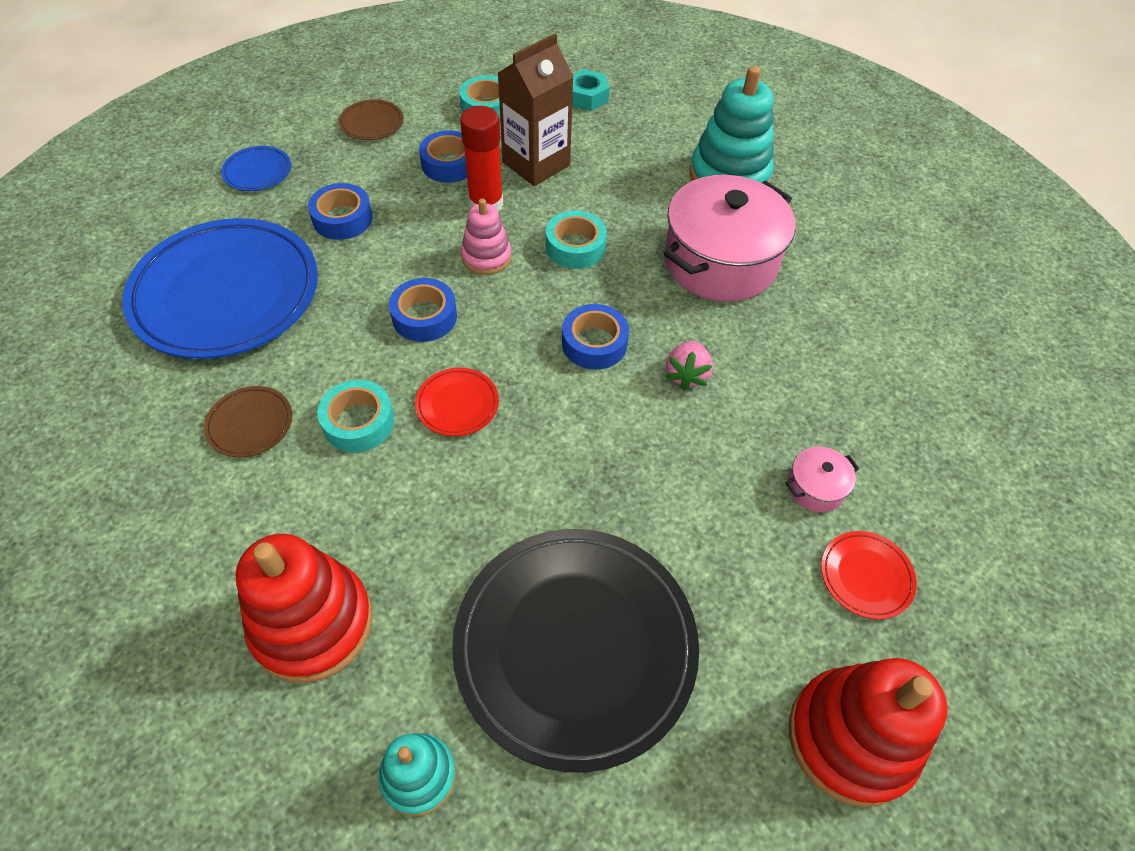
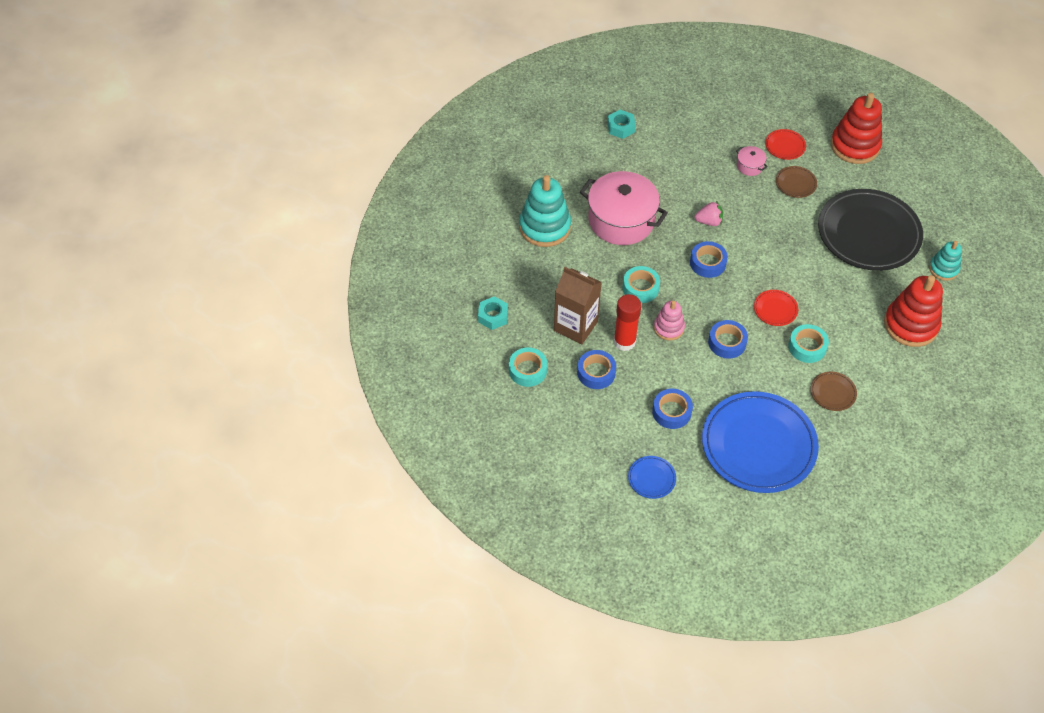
camera: 105 degrees left, 0 degrees up
(372, 123) = (574, 432): brown plate -> brown plate (795, 183)
(940, 318) = (621, 127): none -> turquoise nut

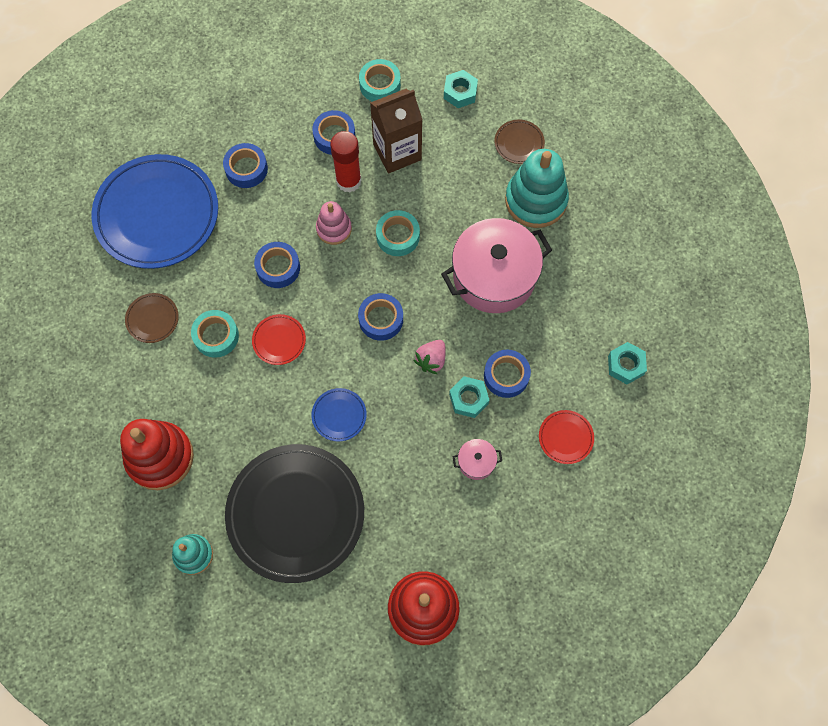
camera: 125 degrees right, 15 degrees up
(651, 478) = (198, 110): blue plate -> blue plate (339, 415)
(683, 179) = (506, 376): none -> blue tape
(715, 190) = (468, 399): none -> turquoise nut
(785, 146) = (478, 525): red plate -> red plate (565, 437)
(795, 183) = (417, 492): brown plate -> brown plate (519, 143)

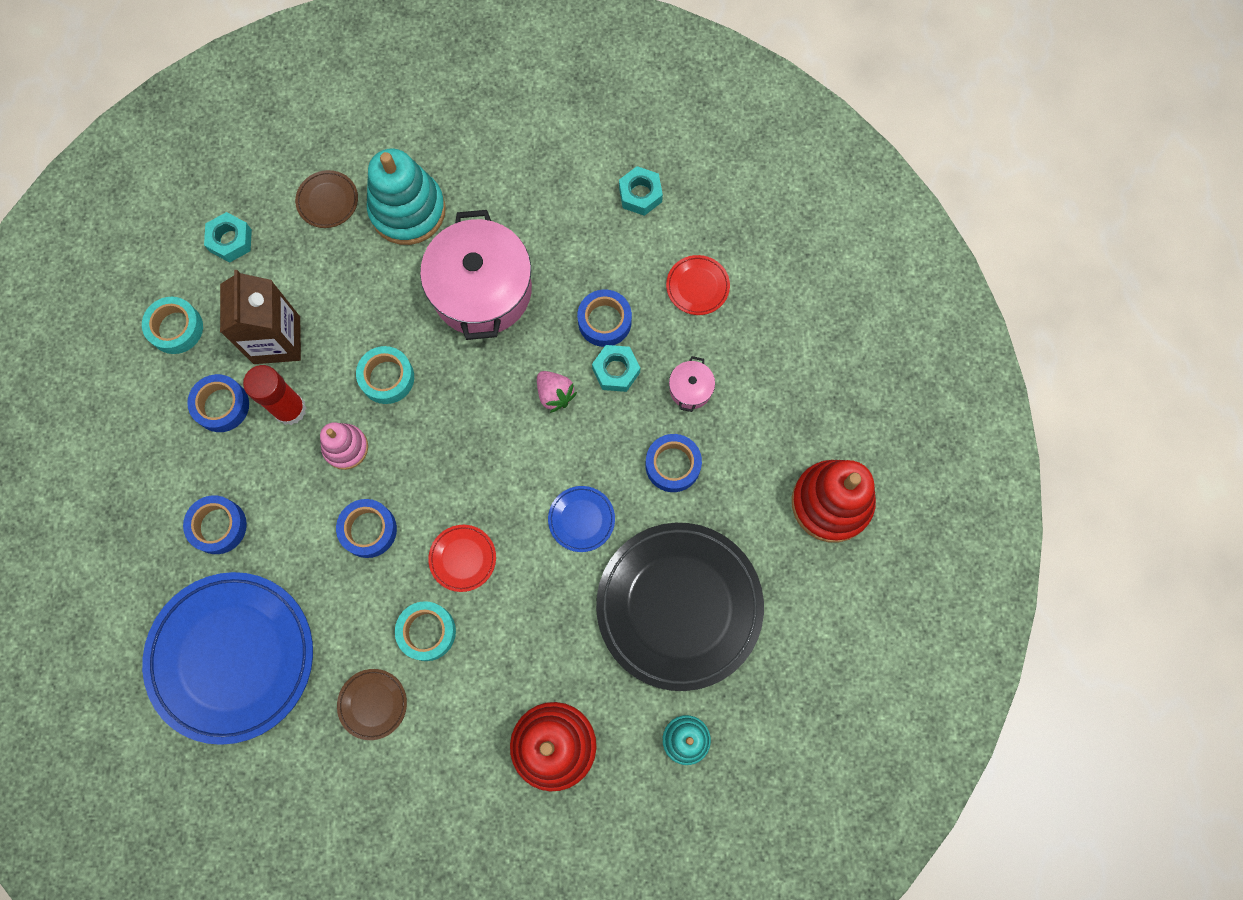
camera: 70 degrees left, 5 degrees up
(381, 319) = (483, 433): blue tape -> blue tape (673, 465)

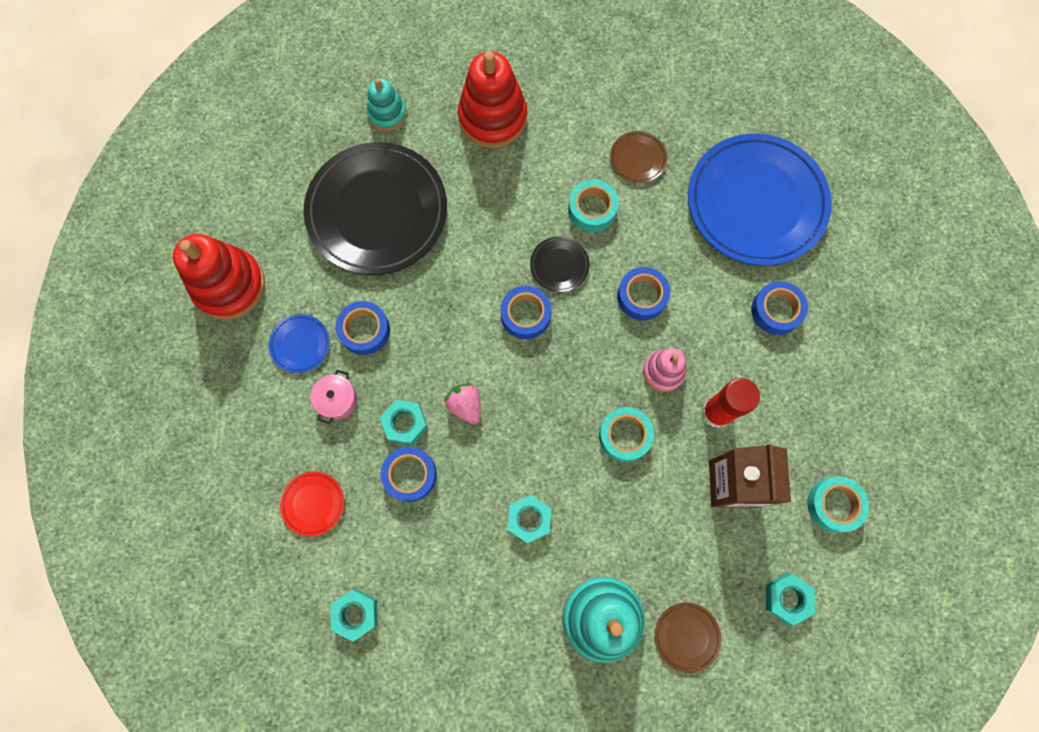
camera: 175 degrees left, 0 degrees up
(221, 406) = (782, 421): blue tape -> blue tape (525, 315)
(463, 558) = (559, 265): red plate -> black plate
(481, 290) = (529, 519): pink pot -> turquoise nut
(581, 519) = (452, 289): blue plate -> blue plate (300, 344)

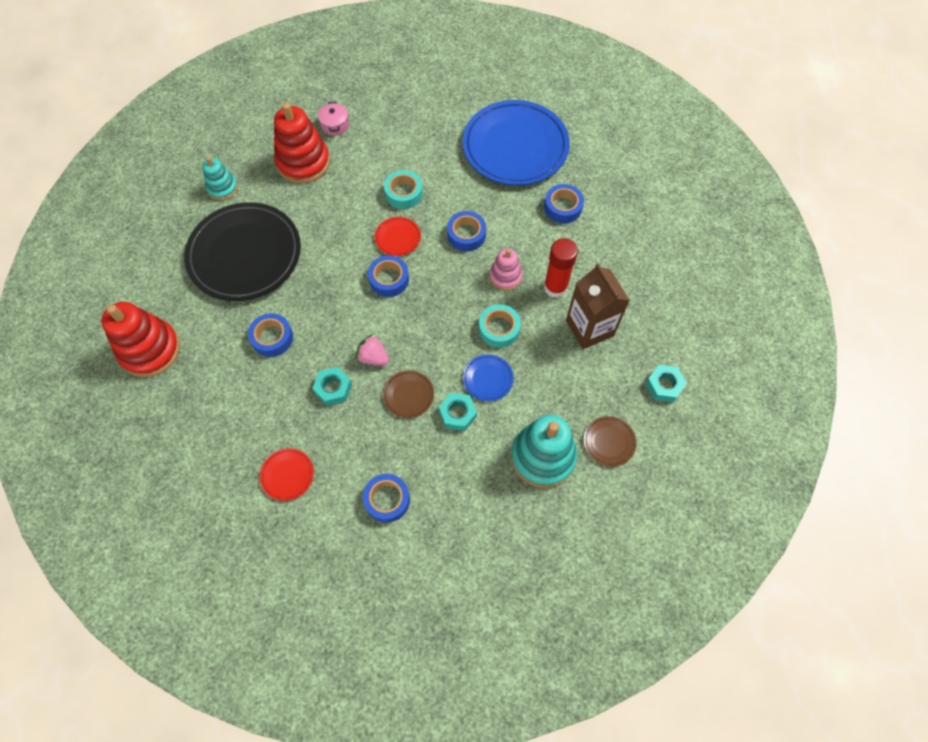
camera: 25 degrees left, 10 degrees down
(300, 344) = (226, 368): blue plate -> blue plate (488, 379)
(337, 399) = (273, 394): pink pot -> pink pot (335, 125)
(356, 614) = (357, 539): turquoise nut -> none
(410, 475) = (354, 422): blue tape -> blue tape (387, 499)
(559, 265) = (398, 238): black plate -> red plate
(637, 159) = (420, 150): brown plate -> brown plate (408, 395)
(834, 505) = (664, 312): turquoise tape -> none

